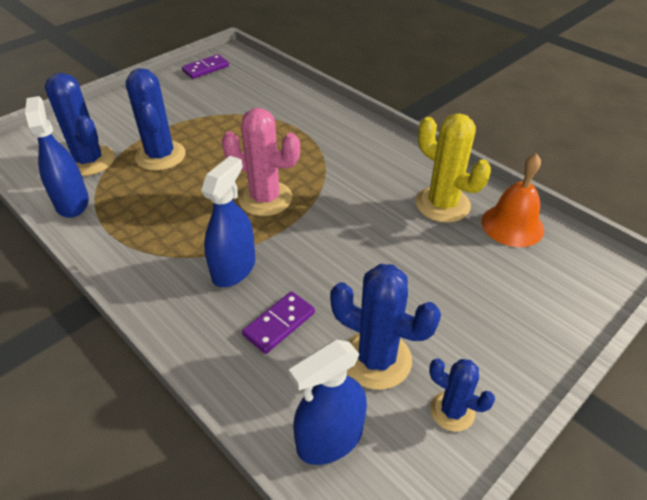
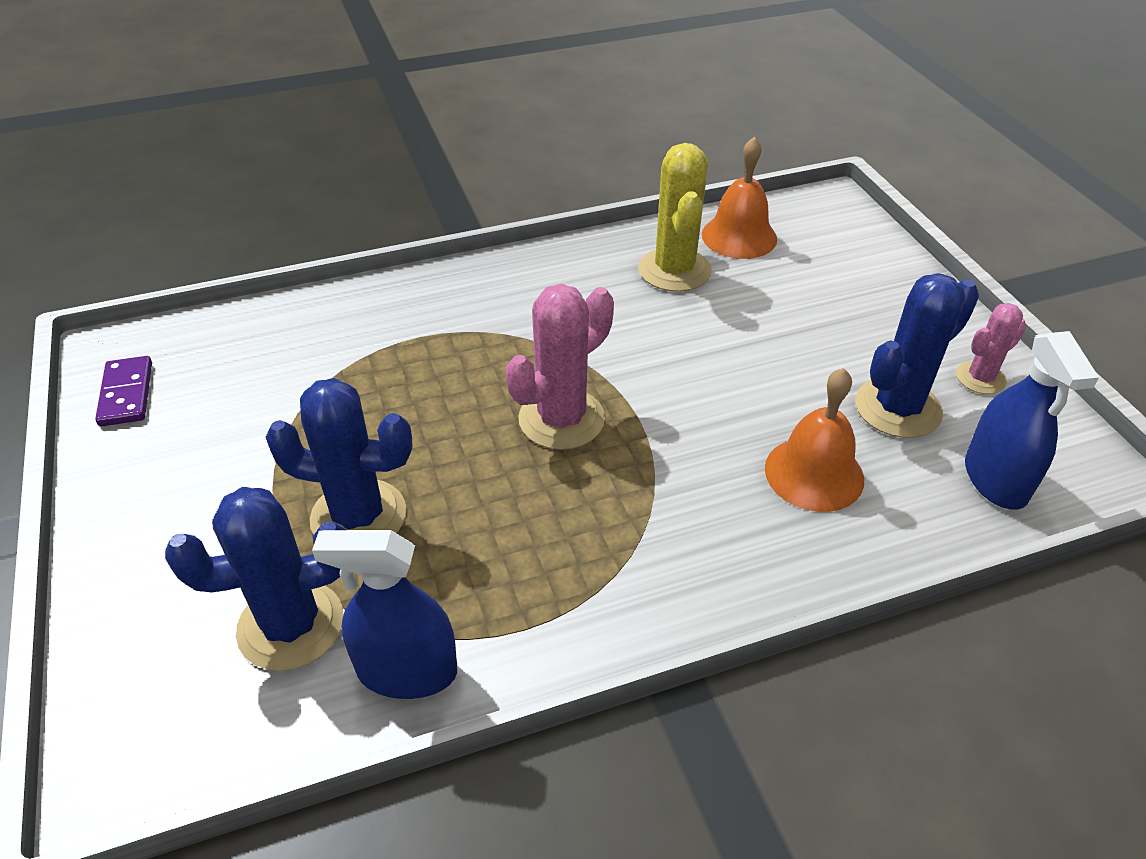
camera: 65 degrees left, 0 degrees up
(233, 269) = (693, 491): blue spray bottle -> none
(279, 324) = (814, 473): purple domino -> orange bell
(442, 204) = (674, 270): yellow cactus -> yellow cactus turned 75 degrees counterclockwise
(452, 411) = (980, 378): blue cactus -> pink cactus

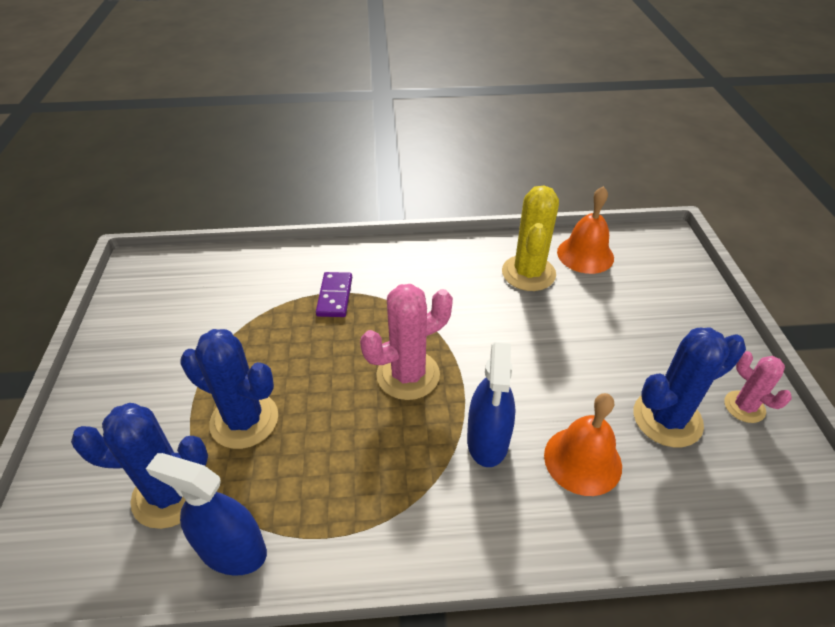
camera: 15 degrees right, 0 degrees up
(127, 394) = (135, 298): purple domino -> purple domino (335, 296)
(980, 378) = (744, 407): pink cactus -> pink cactus turned 75 degrees clockwise
(995, 479) = (731, 499): blue spray bottle -> blue spray bottle (488, 440)

